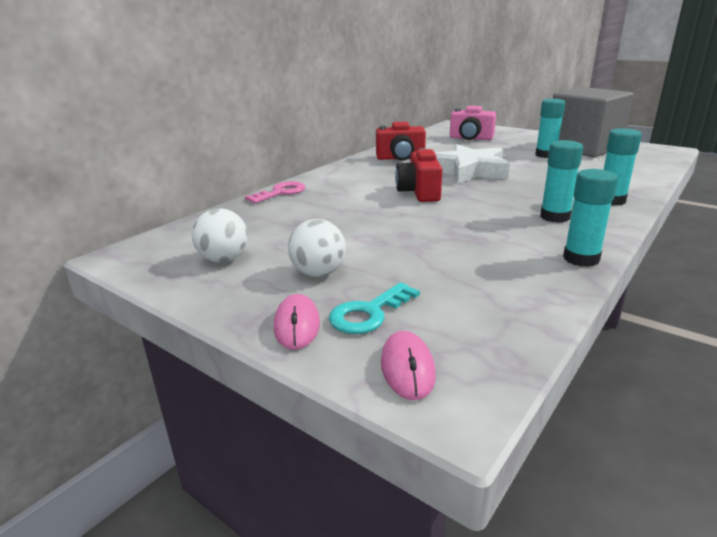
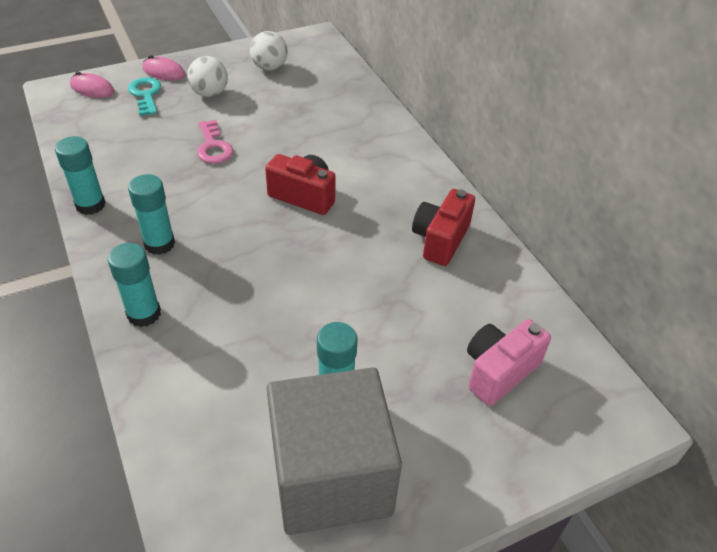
camera: 115 degrees right, 20 degrees up
(281, 192) = (385, 120): pink key -> pink key (213, 147)
(468, 171) = (337, 268): white star -> none

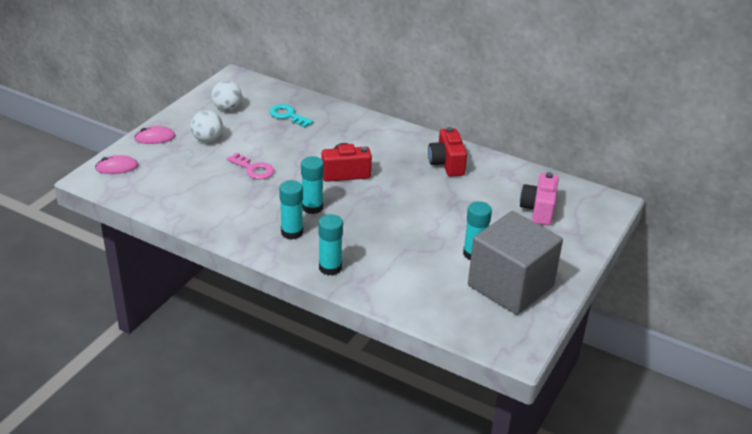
camera: 35 degrees left, 10 degrees down
(90, 205) = (219, 232): turquoise glue stick -> turquoise glue stick (312, 207)
(146, 95) = (163, 156): turquoise key -> turquoise key (288, 115)

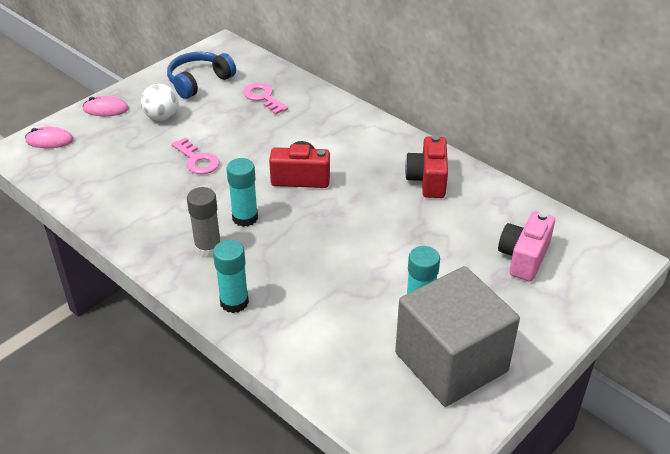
camera: 15 degrees right, 5 degrees up
(227, 108) = (199, 82): white ball -> blue headphones
(288, 115) = (263, 97): turquoise key -> pink key
(292, 232) = (208, 248): turquoise glue stick -> grey glue stick

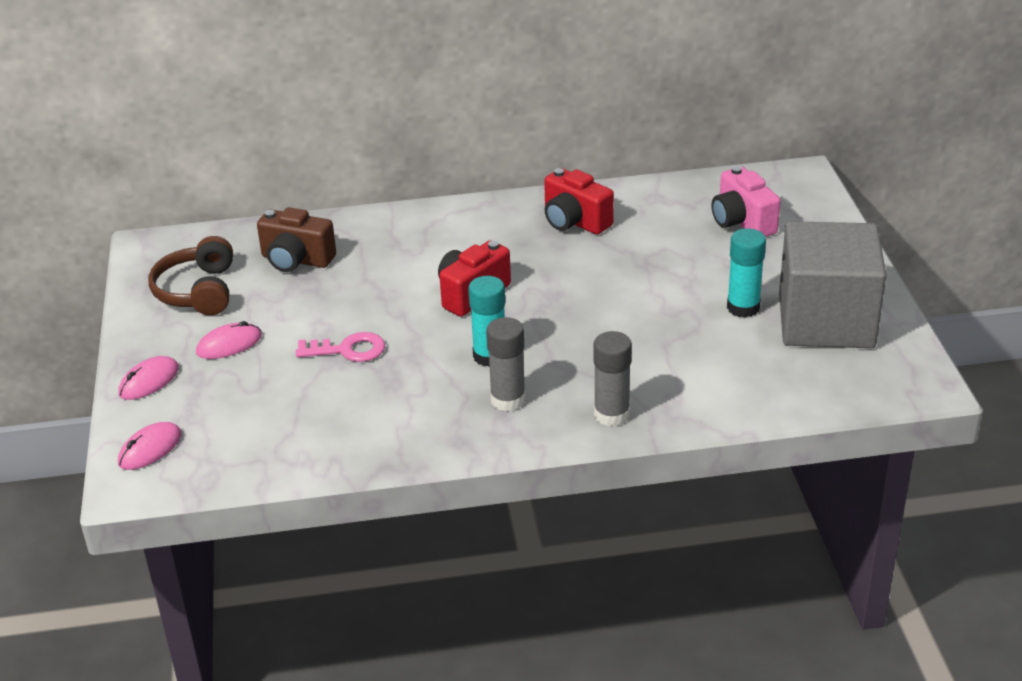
camera: 50 degrees left, 5 degrees down
(162, 117) = (229, 344): white ball -> pink mouse
(199, 82) = (198, 291): blue headphones -> brown headphones
(234, 302) = (611, 414): turquoise glue stick -> grey glue stick
(263, 97) = (296, 260): pink key -> brown camera

